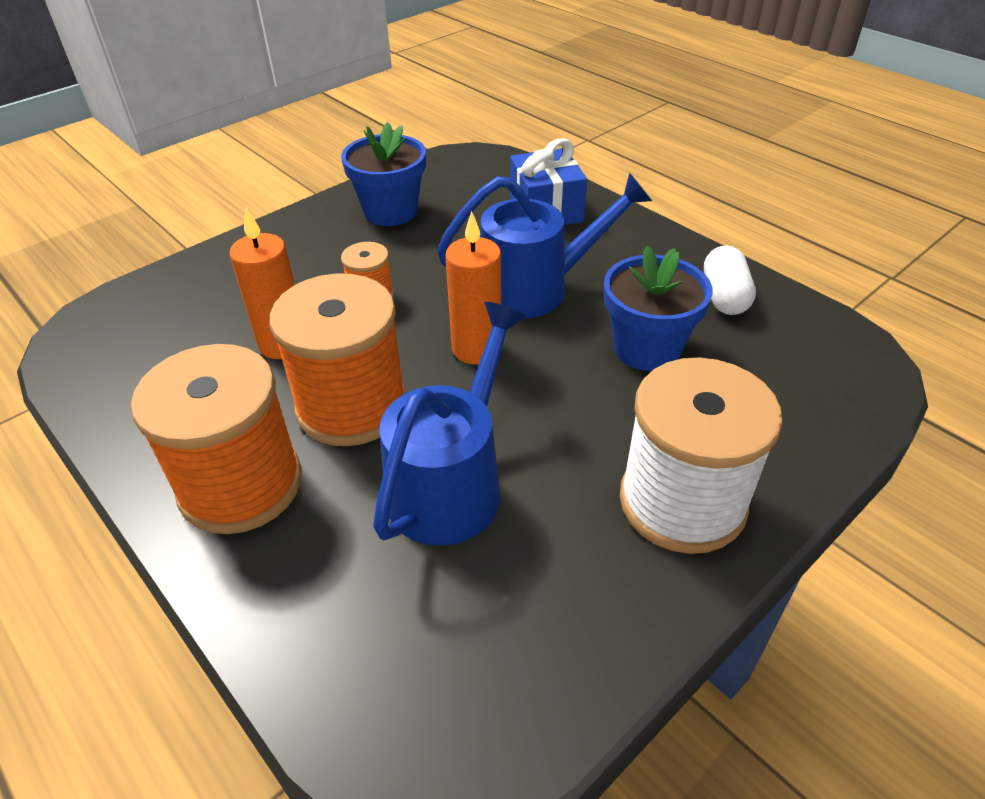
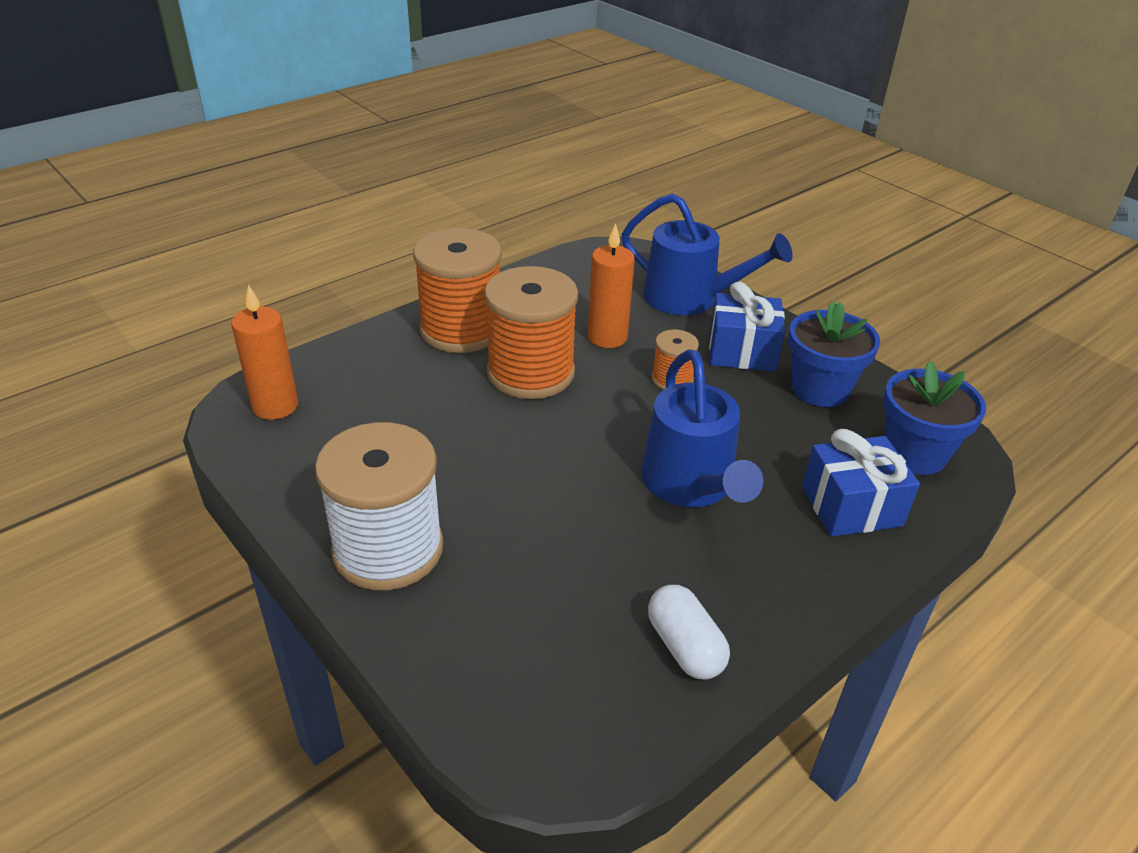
camera: 90 degrees right, 5 degrees down
(325, 250) = (742, 351): none -> blue gift
(452, 482) = (442, 421): blue watering can -> blue watering can (691, 299)
(476, 349) = (596, 440): orange candle -> orange candle (275, 406)
(646, 348) = (590, 558): blue flower pot -> blue flower pot (914, 454)
(724, 296) = (684, 646): white capsule -> white capsule turned 60 degrees clockwise

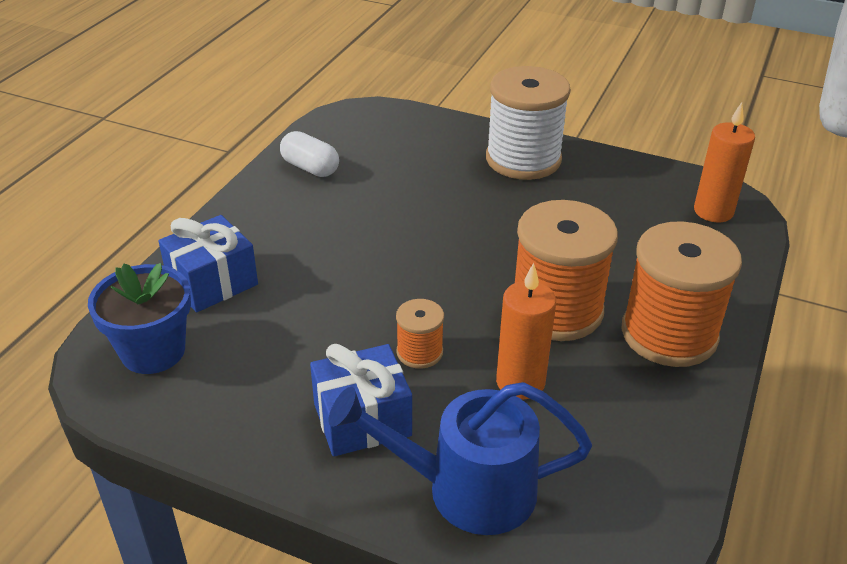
camera: 155 degrees right, 0 degrees up
(691, 485) = (349, 257): blue watering can -> none
(820, 389) = (259, 397): blue flower pot -> none

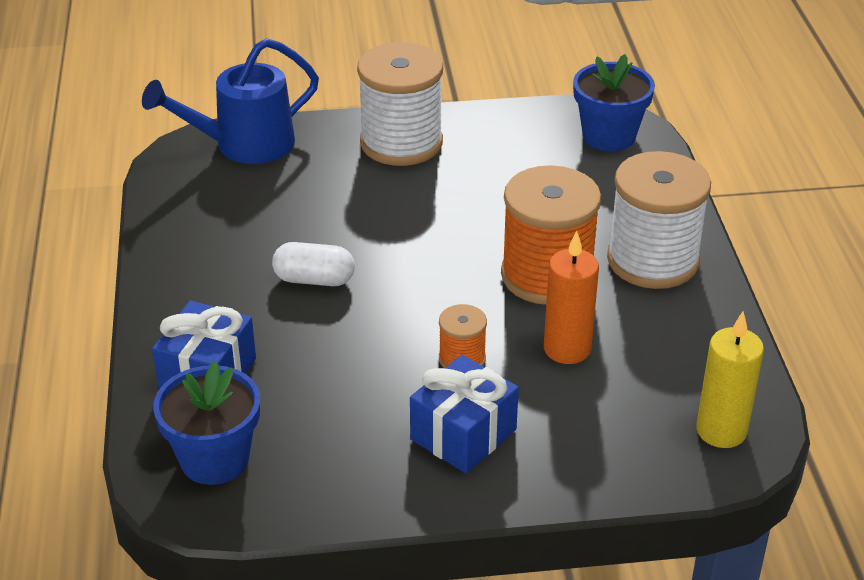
camera: 30 degrees left, 0 degrees up
(310, 168) = (195, 225): white capsule -> white capsule (314, 279)
(465, 489) = (593, 451): blue watering can -> blue watering can (243, 145)
(609, 529) = (721, 431): none -> yellow candle
(669, 334) = (652, 260): orange spool -> white spool
(713, 211) = (609, 136): orange candle -> blue flower pot

